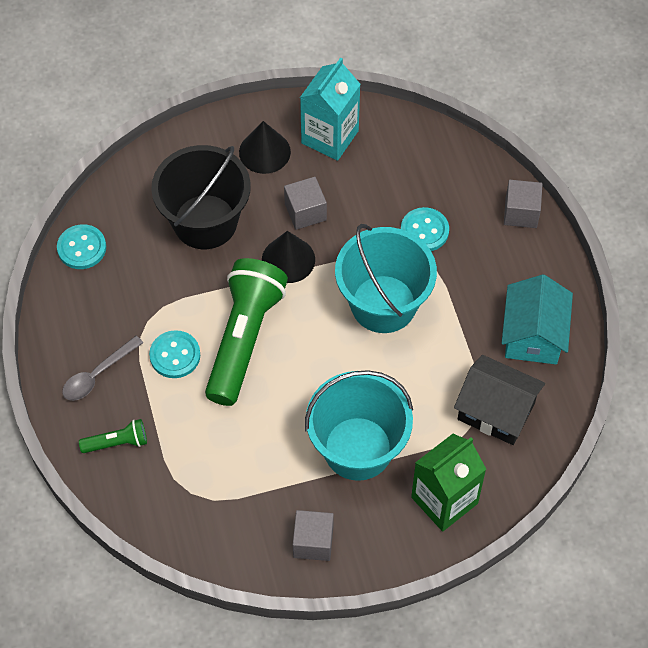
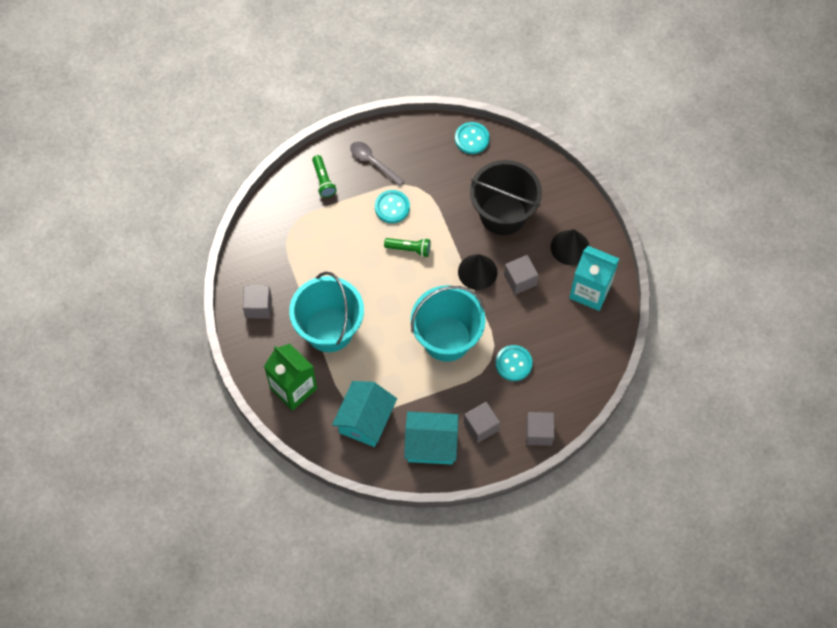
camera: 85 degrees right, 5 degrees up
(243, 338) = (409, 249): green flashlight -> green flashlight, size x0.44
(496, 411) = (365, 420): black house -> turquoise house
(510, 275) = (481, 426): none -> grey cube

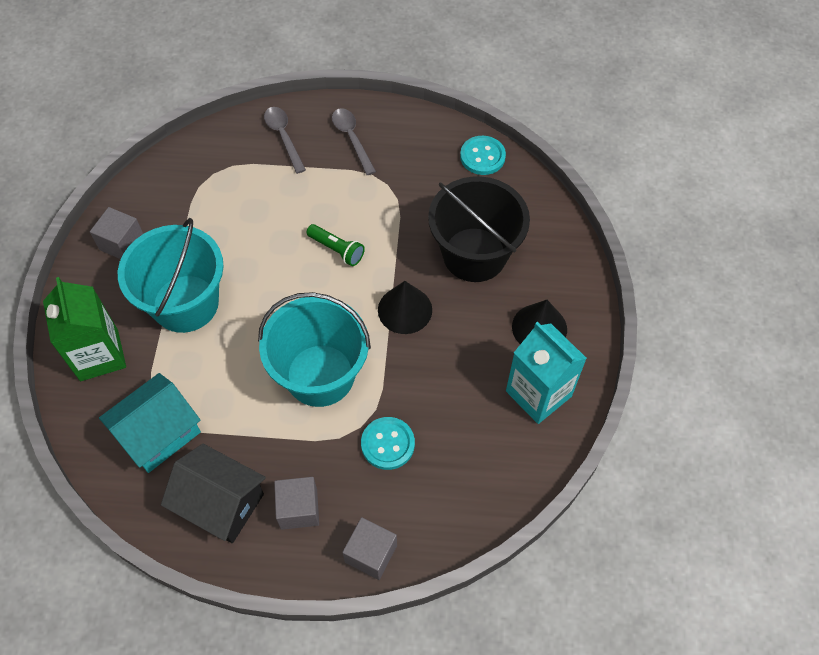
camera: 25 degrees right, 5 degrees down
(323, 180) = (283, 137): green flashlight -> grey spoon
(392, 207) = (344, 195): turquoise button -> none
(431, 444) = (220, 503): turquoise house -> black house
(520, 280) = (453, 341): grey cube -> none

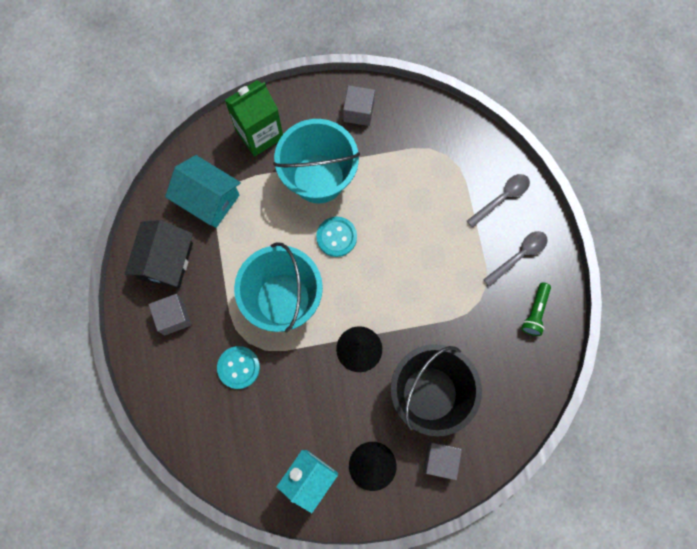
camera: 75 degrees right, 15 degrees up
(337, 250) = (401, 278): green flashlight -> green flashlight (535, 312)
(371, 553) = (151, 379): grey cube -> grey cube (440, 460)
(482, 156) = (537, 376): turquoise button -> turquoise button (336, 237)

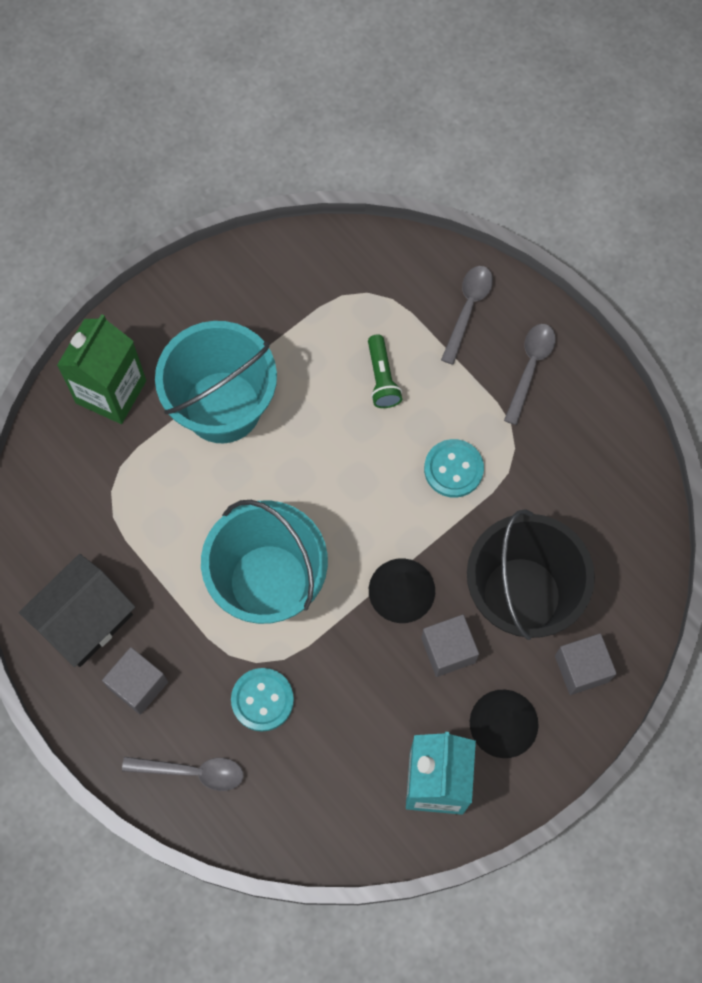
camera: 30 degrees left, 5 degrees down
(166, 261) = (84, 619): black house -> black house turned 60 degrees clockwise
(174, 386) = (192, 772): none -> grey spoon
(208, 199) = (93, 510): turquoise house -> none
(336, 237) = (290, 468): turquoise button -> turquoise button (453, 469)
(358, 112) = (224, 296): grey cube -> grey cube (448, 650)
(535, 312) = (590, 426): green flashlight -> green flashlight (382, 378)

